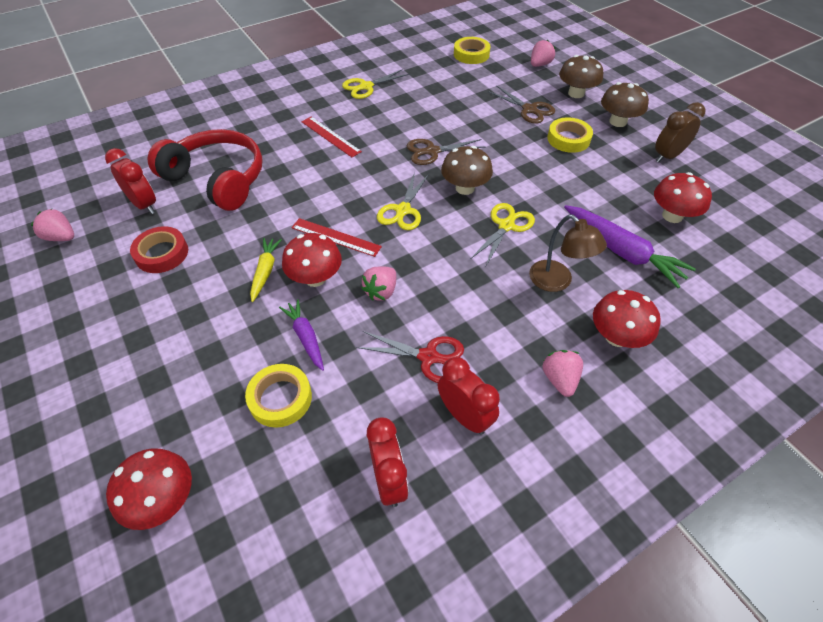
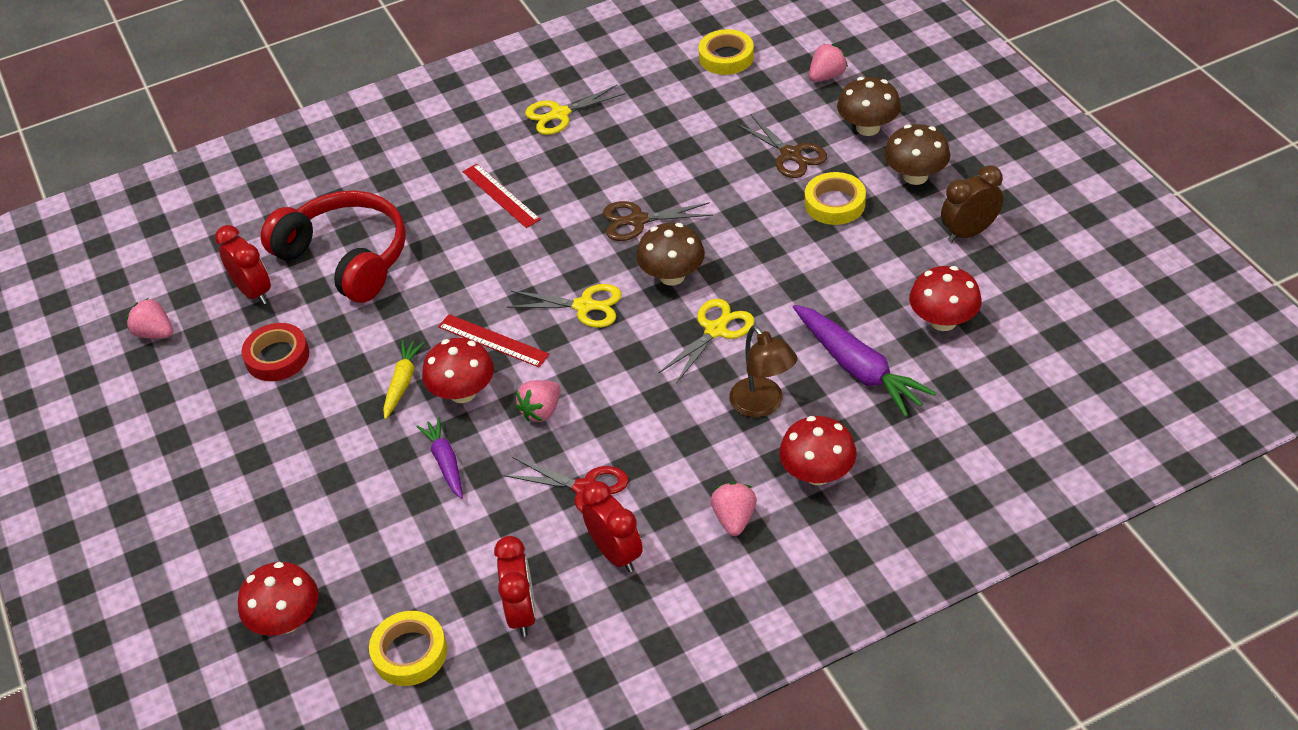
camera: 10 degrees right, 5 degrees down
(280, 398) = (412, 527): yellow tape -> yellow tape (409, 653)
(403, 210) = (584, 306): yellow scissors -> yellow scissors turned 105 degrees counterclockwise

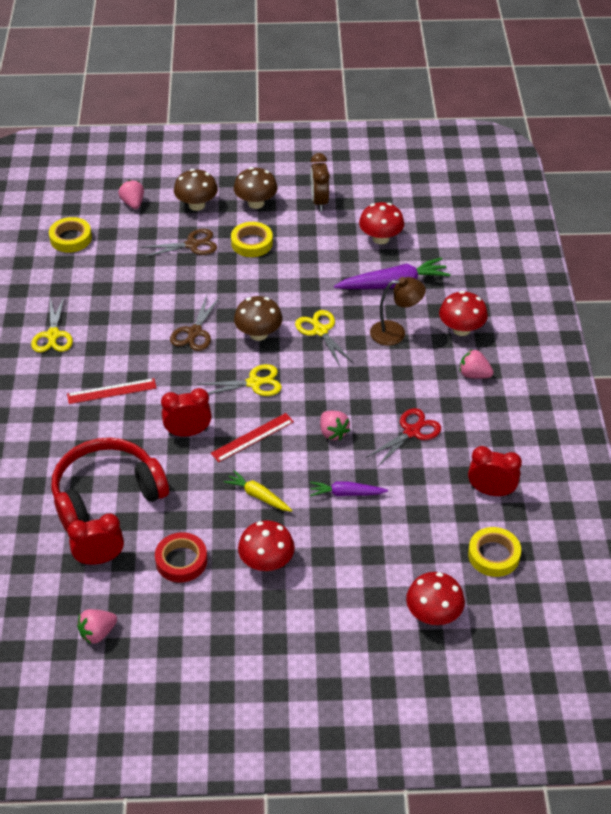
camera: 70 degrees left, 0 degrees up
(463, 392) = (289, 466): red mushroom -> red mushroom (266, 562)
(584, 306) = (254, 383): yellow scissors -> yellow scissors turned 45 degrees clockwise
(615, 553) = (470, 434): red clock -> red clock (188, 432)

